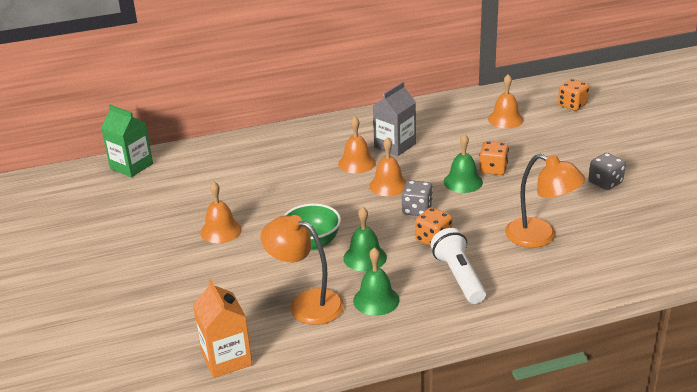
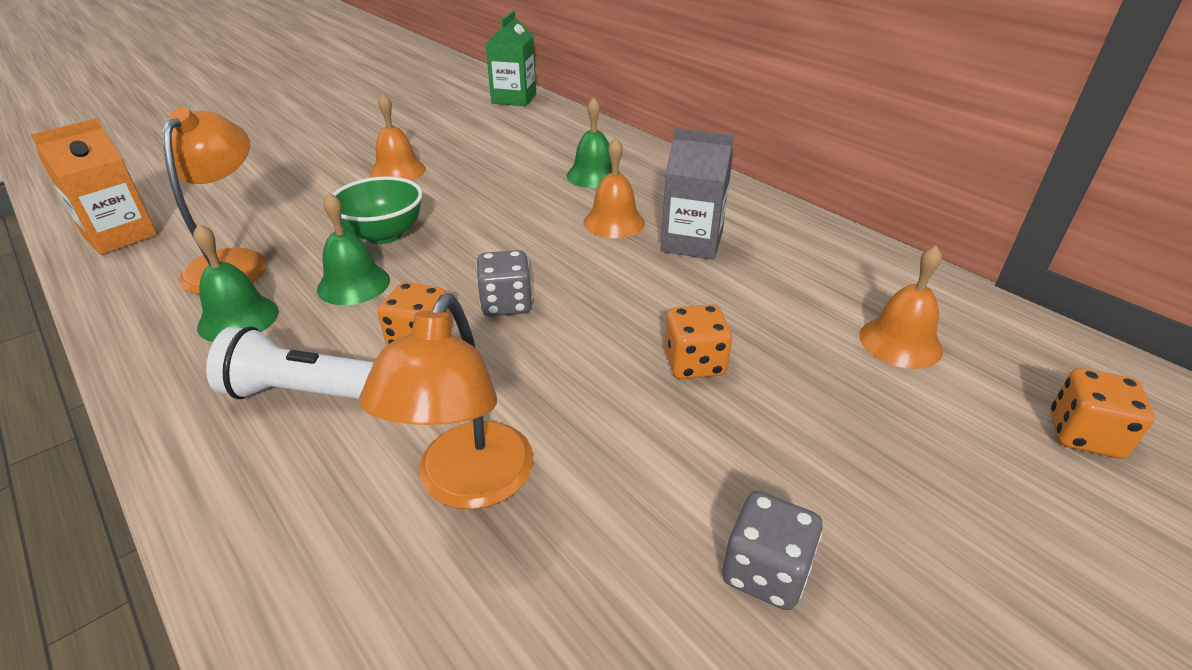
camera: 65 degrees right, 5 degrees up
(388, 185) = (567, 262): orange bell -> none
(458, 277) = (305, 393): white flashlight -> white flashlight turned 135 degrees counterclockwise
(463, 182) = (623, 335): green bell -> green bell (593, 175)

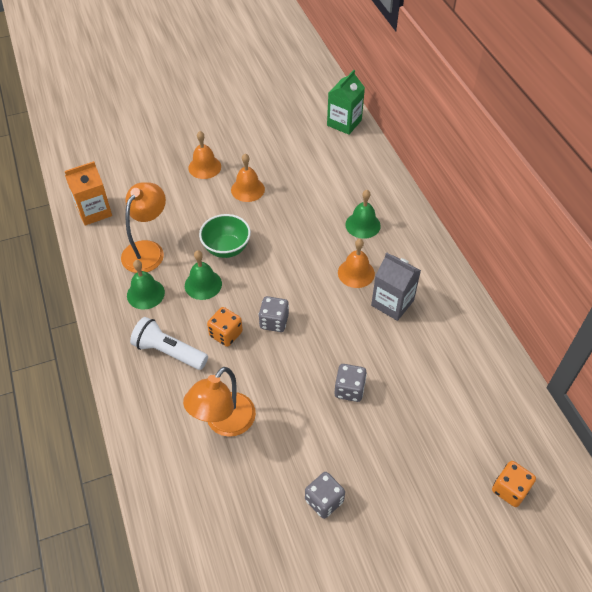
camera: 20 degrees right, 15 degrees up
(694, 363) = (349, 389): orange dice -> grey dice
(900, 342) = (461, 409): orange bell -> orange bell (204, 167)

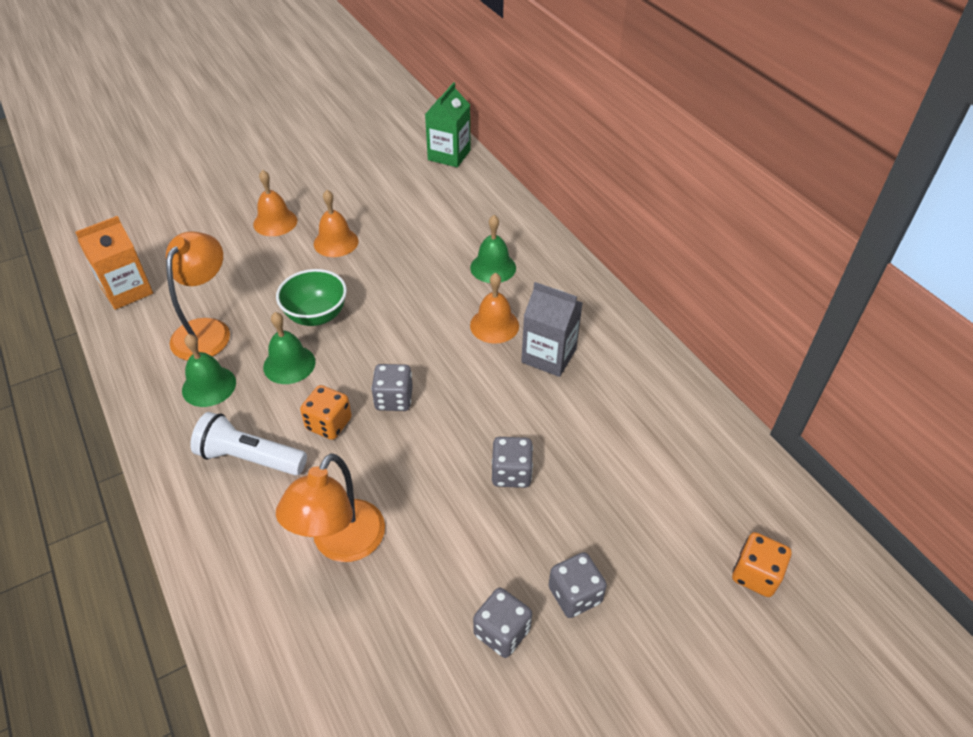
camera: 10 degrees left, 5 degrees down
(378, 483) = (575, 595): none -> grey dice

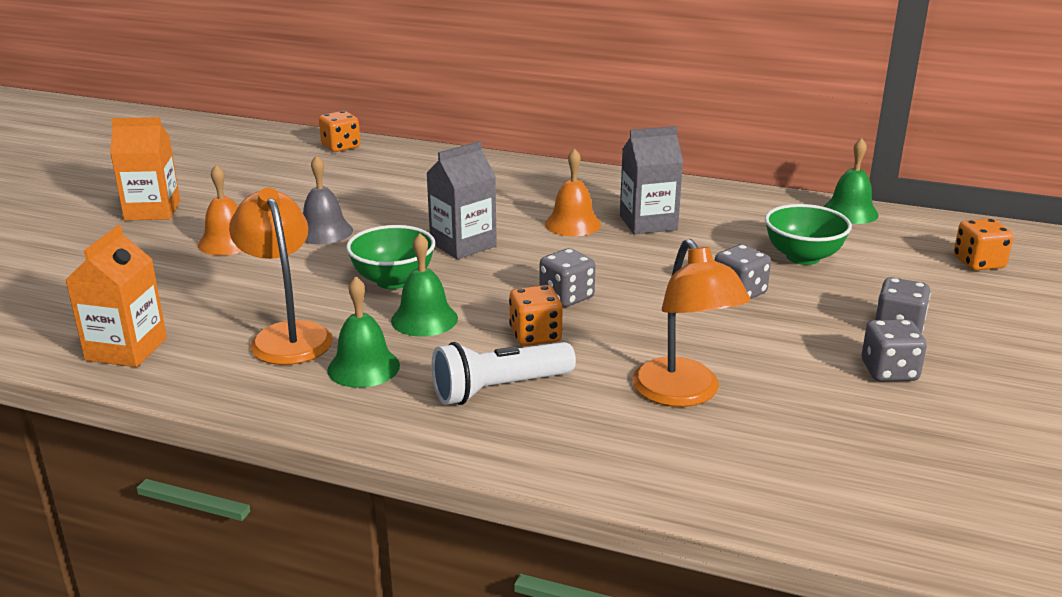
camera: 40 degrees left, 20 degrees down
(272, 168) = (152, 211): none -> orange carton
(336, 242) = (324, 231): orange bell -> grey bell
(398, 304) = (463, 244): none -> grey carton
(449, 155) = (341, 146): green carton -> orange dice
(493, 267) = (509, 194): green bell -> green bell (850, 212)
(613, 468) = (803, 257): none -> green bowl

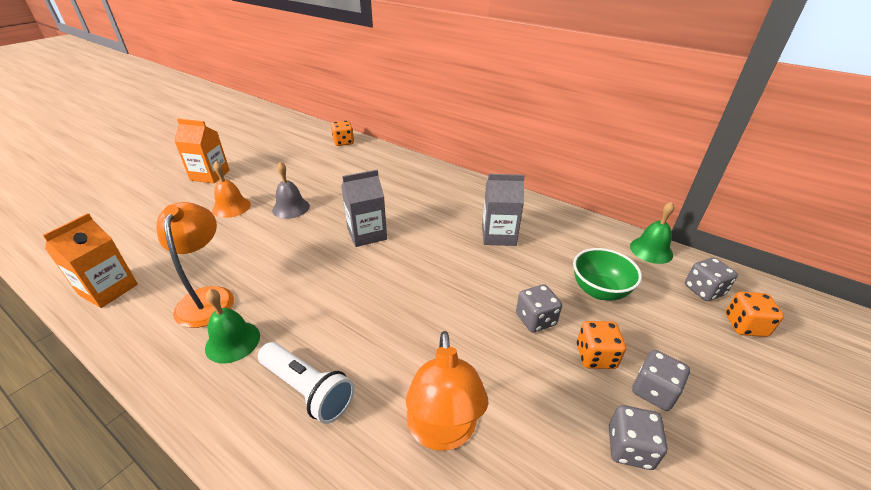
camera: 15 degrees right, 10 degrees up
(393, 281) = (304, 259): green bowl -> none
(424, 319) = (301, 300): green bell -> none
(499, 389) = (308, 389): white flashlight -> white flashlight turned 135 degrees counterclockwise
(535, 335) = (365, 334): orange dice -> orange dice (595, 356)
(566, 297) = (407, 298): grey dice -> grey dice (704, 290)
(572, 224) = (447, 228): orange bell -> none

